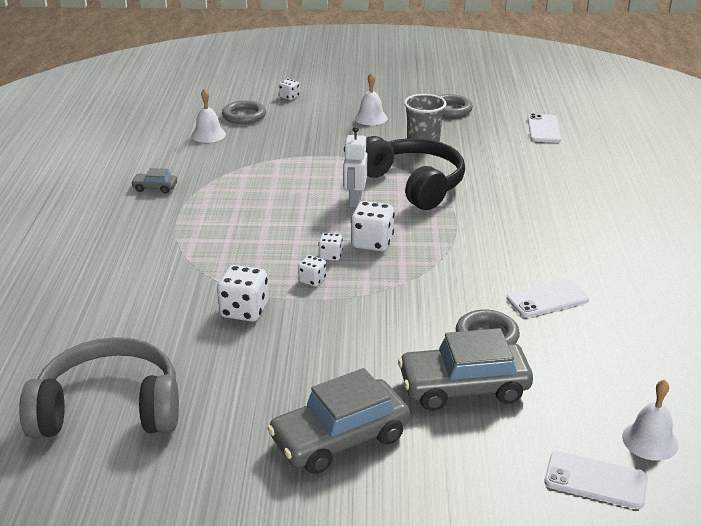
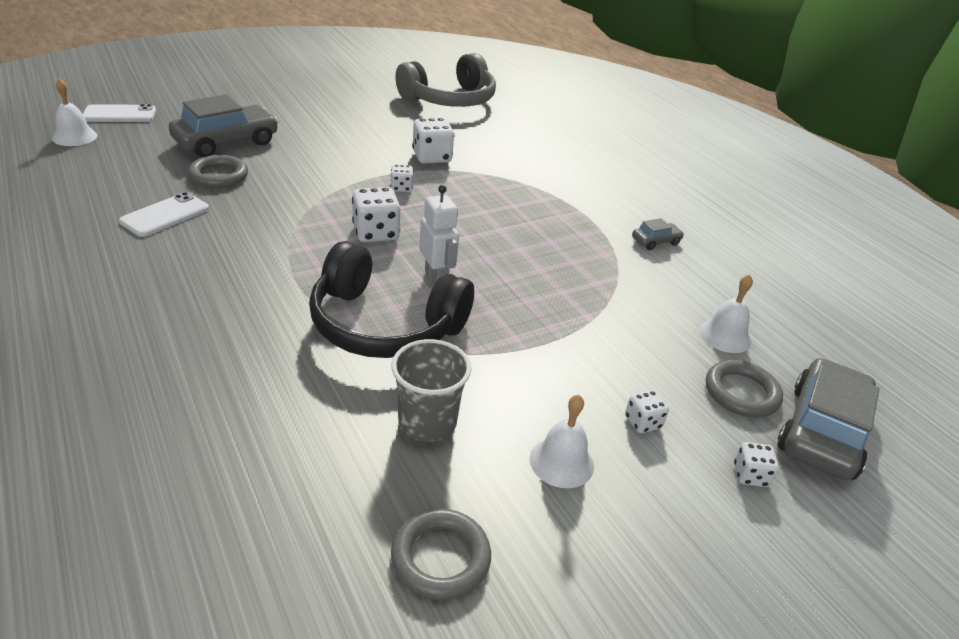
camera: 145 degrees right, 5 degrees up
(330, 256) = (405, 211): white dice -> white dice (643, 422)
(340, 438) = (299, 108): grey car -> grey car (822, 431)
(543, 129) = (211, 556): white phone -> none

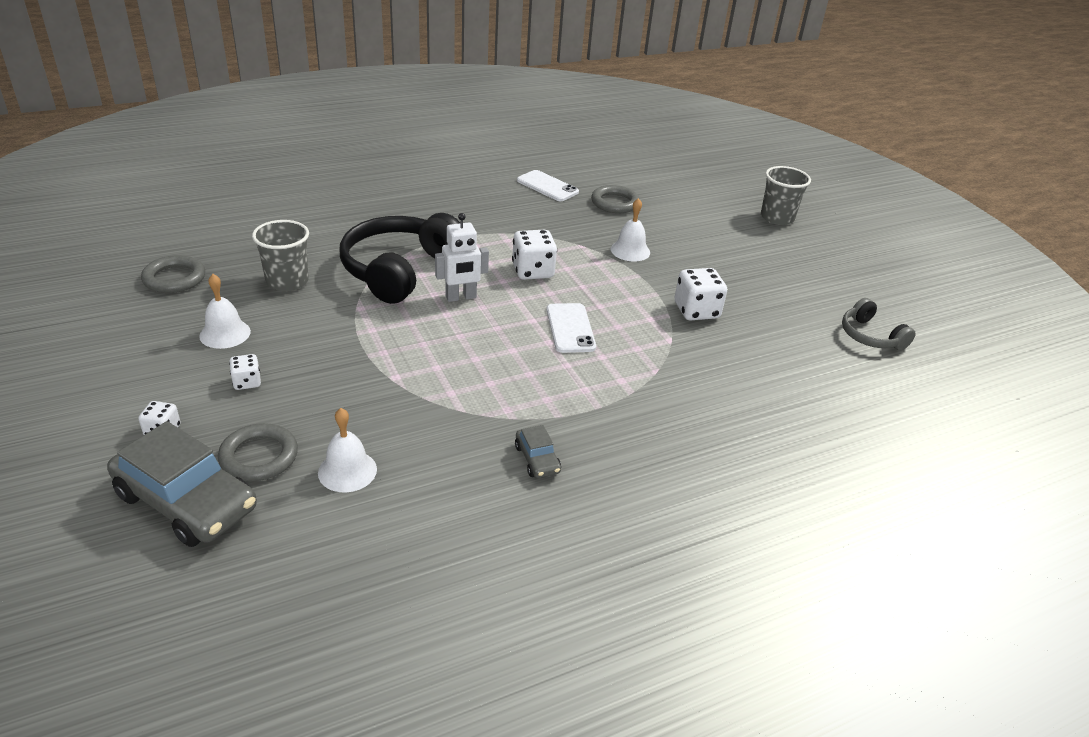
camera: 95 degrees right, 0 degrees up
(74, 137) = (659, 149): white bell -> white bell (630, 250)
(119, 114) = (707, 161): white phone -> white phone (570, 328)
(226, 142) = (678, 204): grey car -> none
(261, 101) = (777, 218): none -> grey cup
(401, 188) = (620, 288): white dice -> none
(450, 99) = (870, 336): grey headphones -> grey headphones, size x0.52

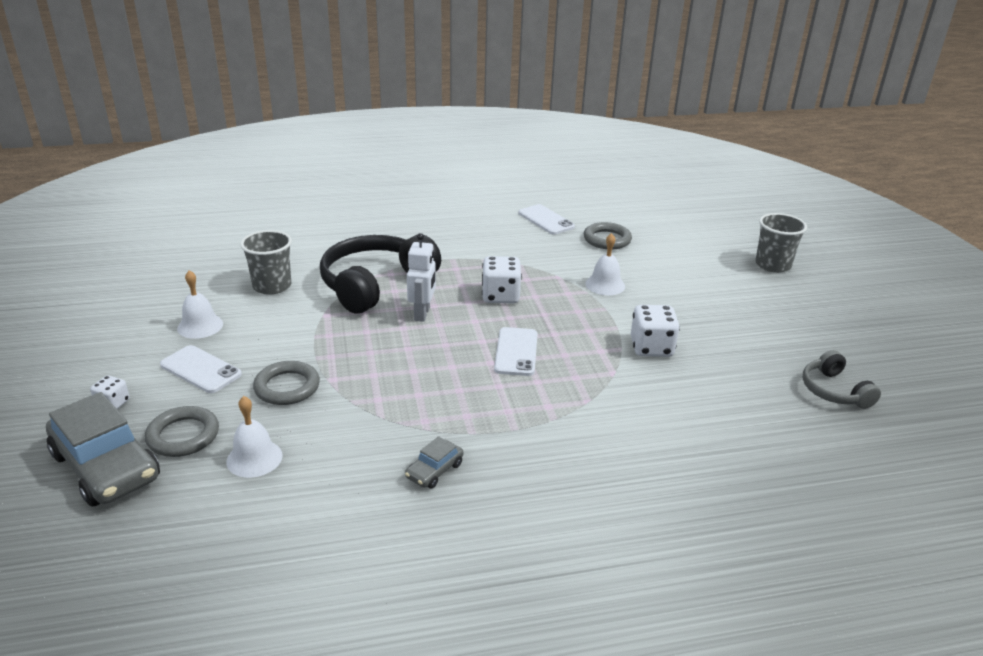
camera: 15 degrees right, 5 degrees down
(174, 278) = (178, 275): grey ring -> grey ring (287, 387)
(247, 382) = (201, 370): white dice -> white phone
(461, 297) = (422, 314): white robot -> white robot turned 75 degrees counterclockwise
(537, 459) = (434, 470): grey car -> grey car turned 45 degrees clockwise

